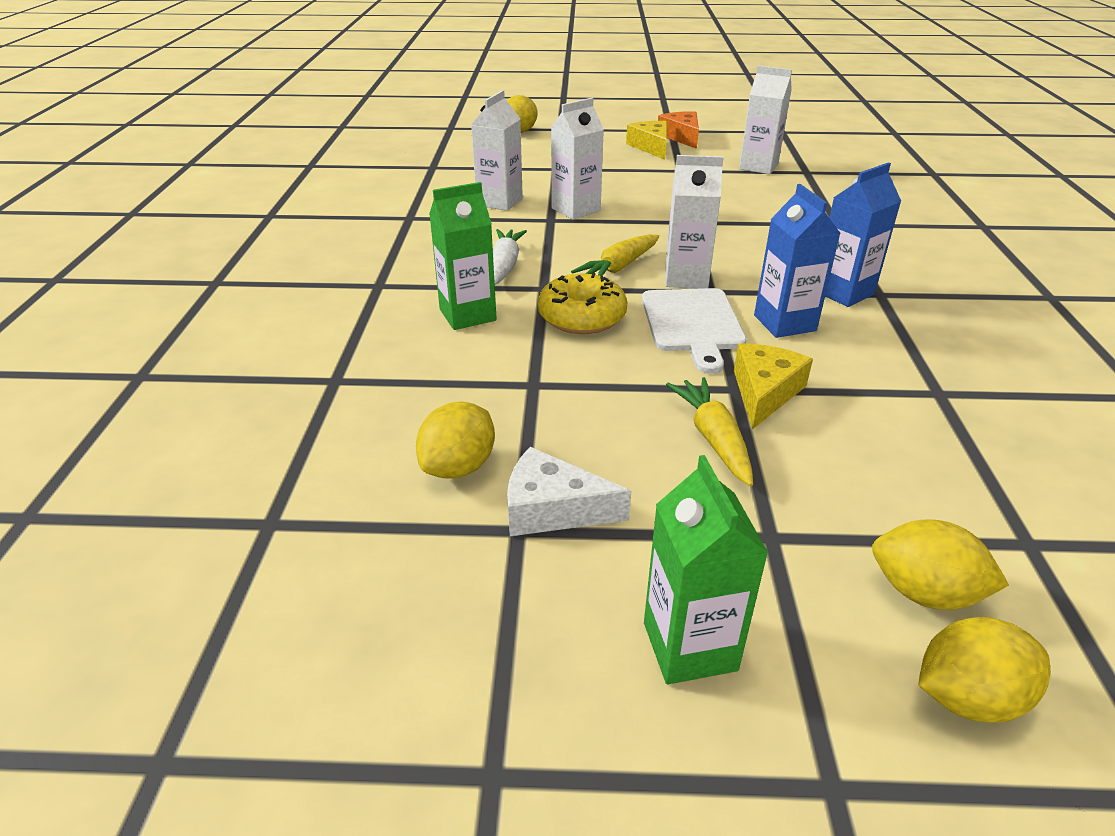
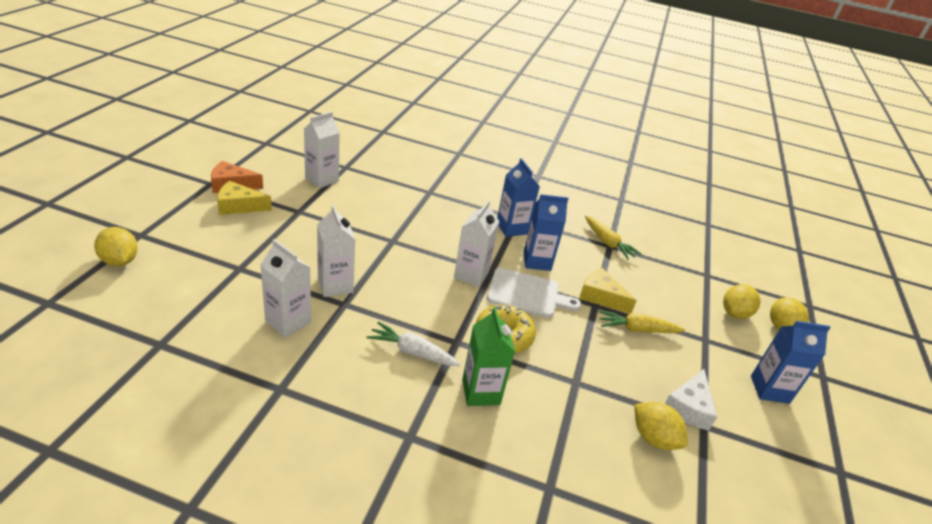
camera: 80 degrees left, 0 degrees up
(618, 267) = (443, 297): yellow carrot -> yellow carrot (608, 243)
(689, 646) = (769, 389): green carton -> blue carton

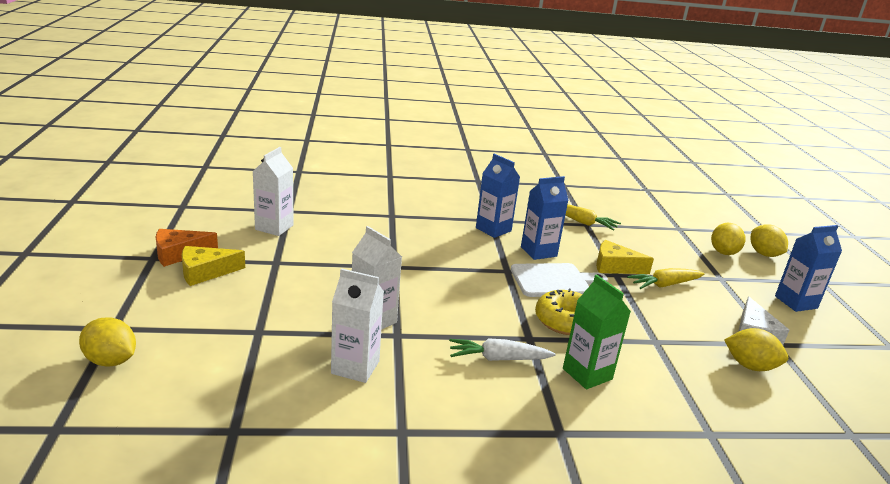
camera: 20 degrees left, 10 degrees down
(471, 275) = (492, 277): white carton -> none

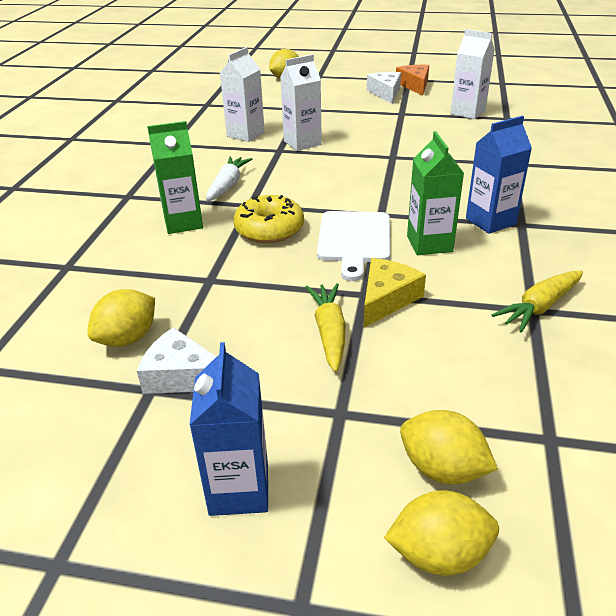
camera: 110 degrees right, 10 degrees up
(205, 272) = (386, 93): yellow cheese -> white cheese
(538, 251) = (429, 244): blue carton -> green carton

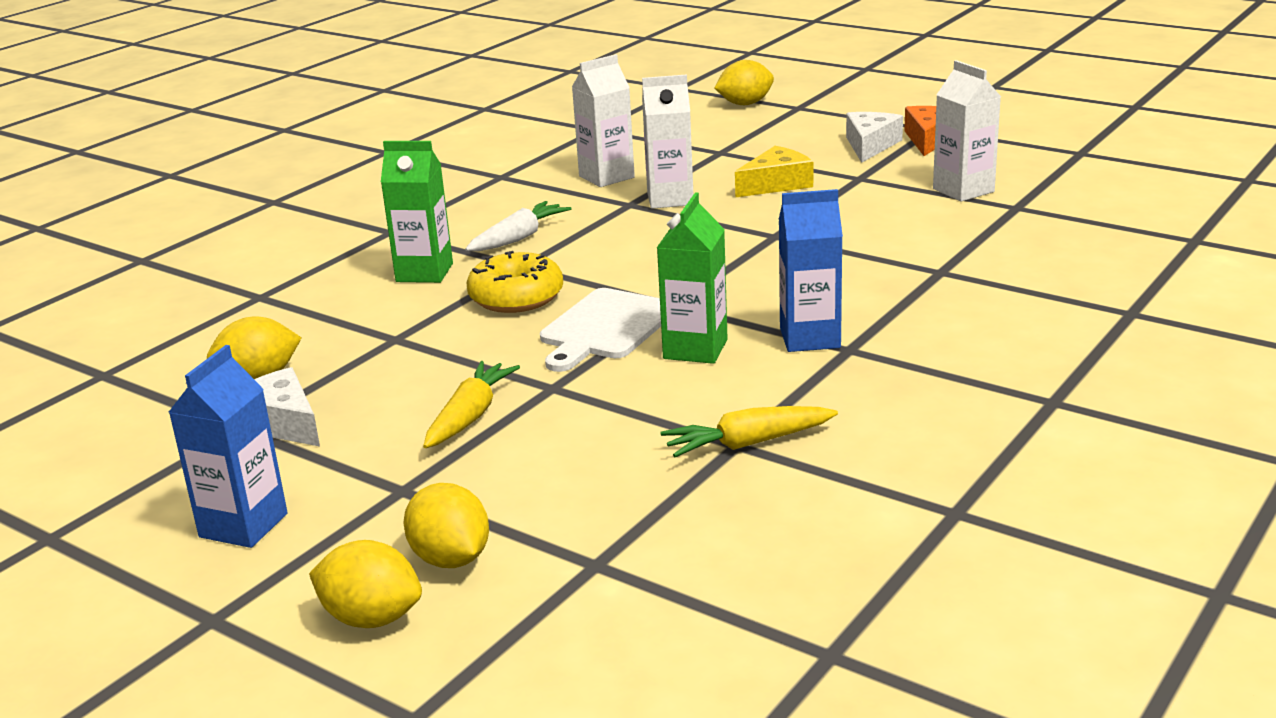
camera: 25 degrees right, 10 degrees down
(387, 299) = (572, 397): yellow cheese -> yellow cheese (776, 184)

